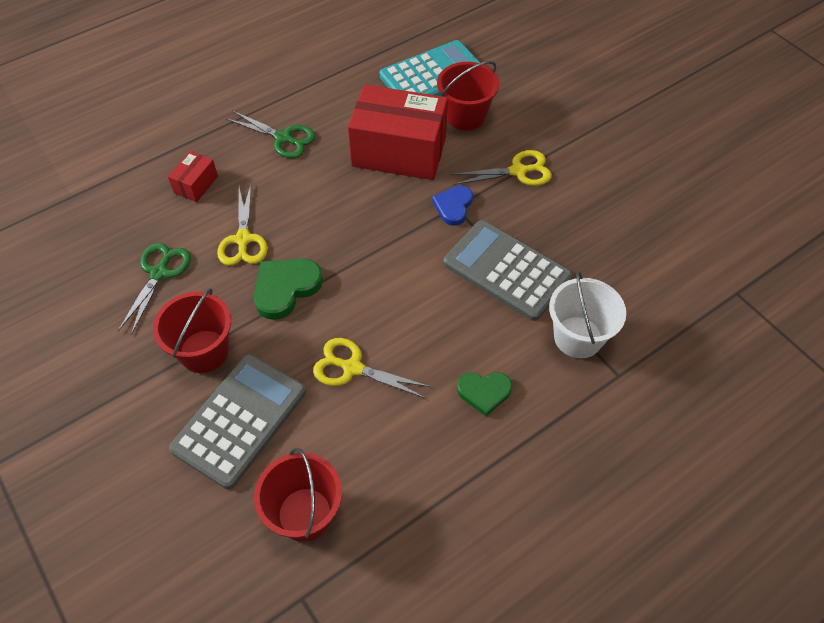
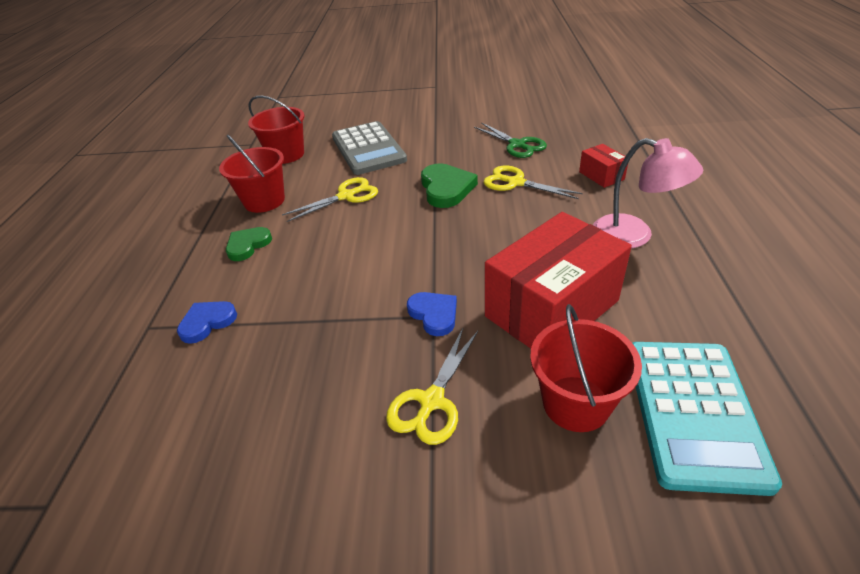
camera: 130 degrees right, 15 degrees down
(204, 351) = (432, 148): red bucket -> red bucket (264, 201)
(283, 138) = (634, 235): green scissors -> pink lamp
(506, 270) = (322, 313): grey calculator -> none
(578, 337) = (207, 322): white bucket -> blue heart

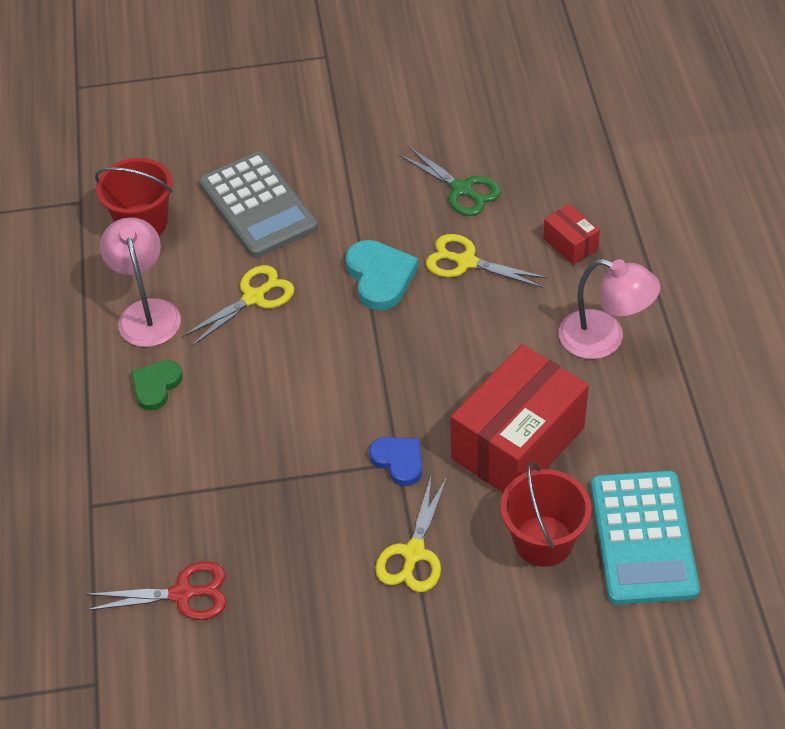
camera: 10 degrees left, 10 degrees up
(185, 417) = (182, 594): none -> red scissors
(207, 322) = (156, 493): blue heart -> none
(264, 201) = (147, 312): red bucket -> pink lamp
(446, 188) = (380, 277): green heart -> turquoise heart

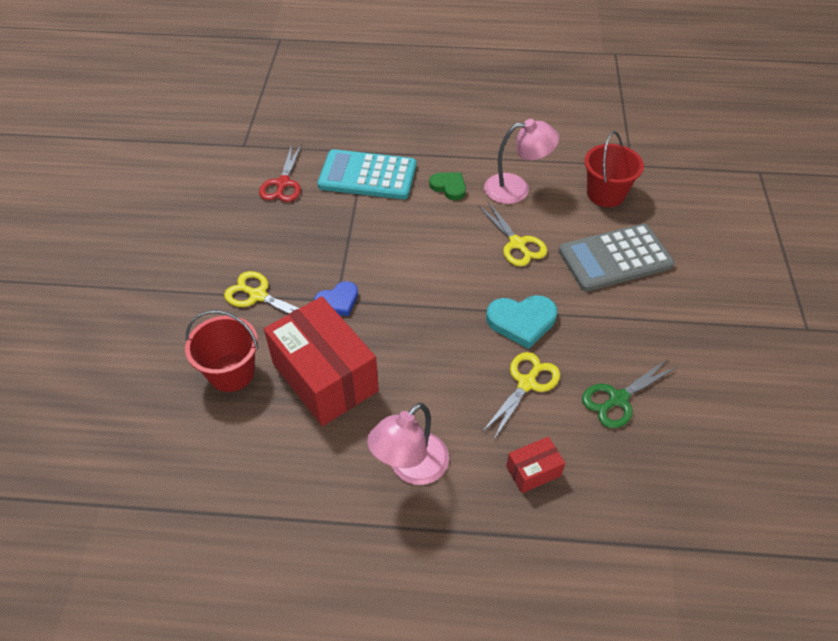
camera: 100 degrees right, 0 degrees up
(643, 538) = (202, 439): turquoise calculator -> turquoise calculator (367, 176)

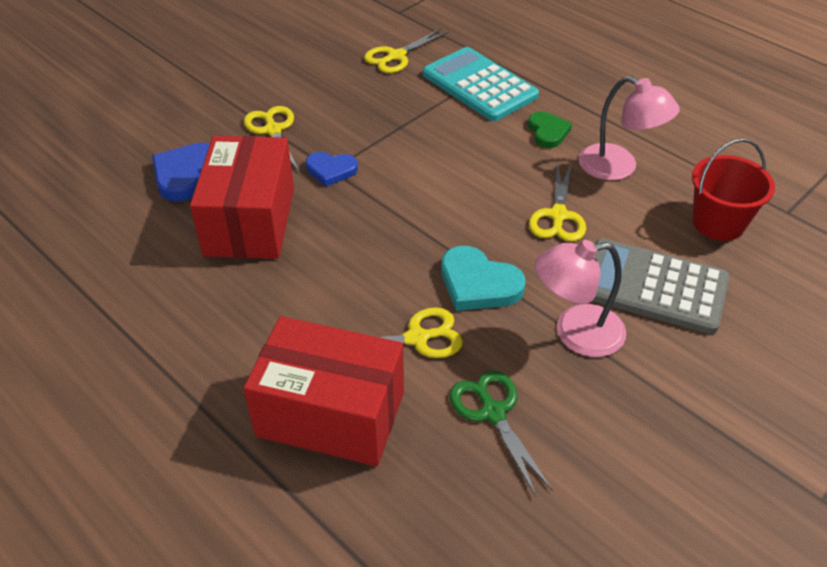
camera: 40 degrees right, 5 degrees down
(231, 372) = (186, 174): red bucket -> blue heart
(283, 183) = (396, 56): red scissors -> yellow scissors
(410, 468) = (231, 335): pink lamp -> pink lamp (575, 333)
(533, 471) = (330, 414): red box -> red box, size x2.25
(618, 399) = (493, 413): green scissors -> green scissors turned 60 degrees clockwise

